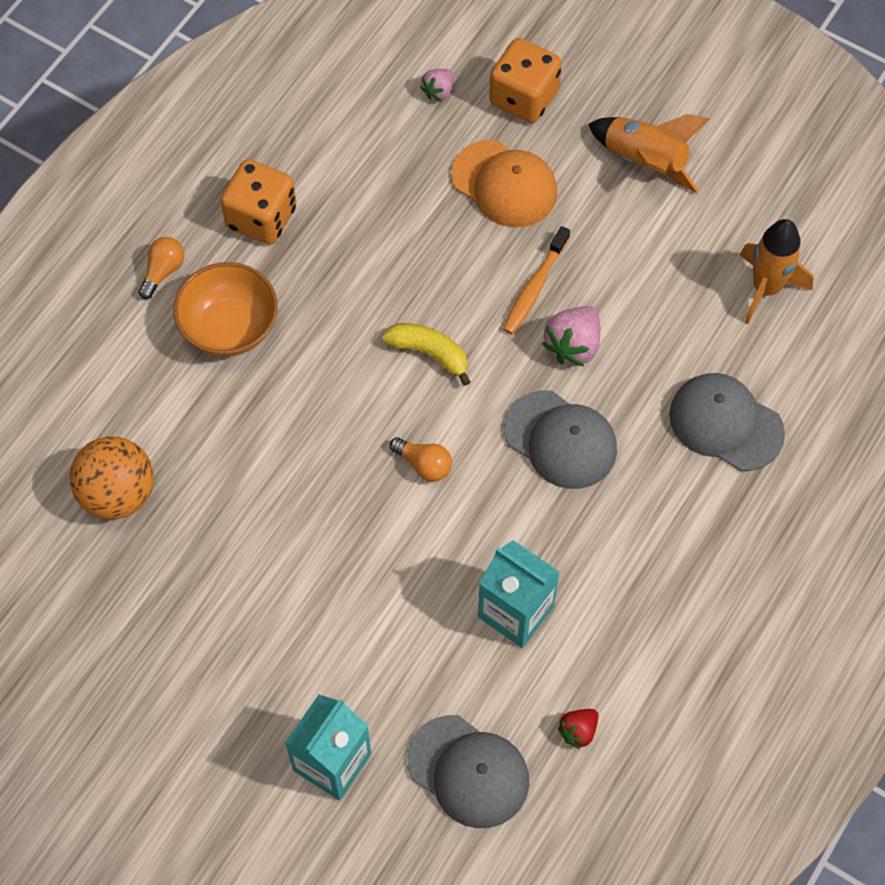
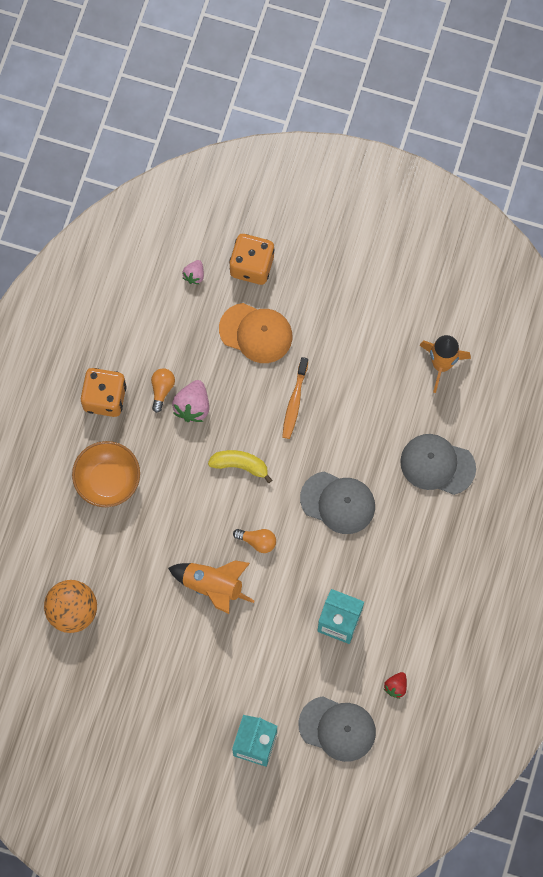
camera: 15 degrees left, 10 degrees up
(163, 271) = (53, 452): orange light bulb -> orange light bulb (162, 389)
(573, 345) = (329, 436): pink strawberry -> pink strawberry (192, 406)
(644, 161) = (342, 293): orange rocket -> orange rocket (213, 586)

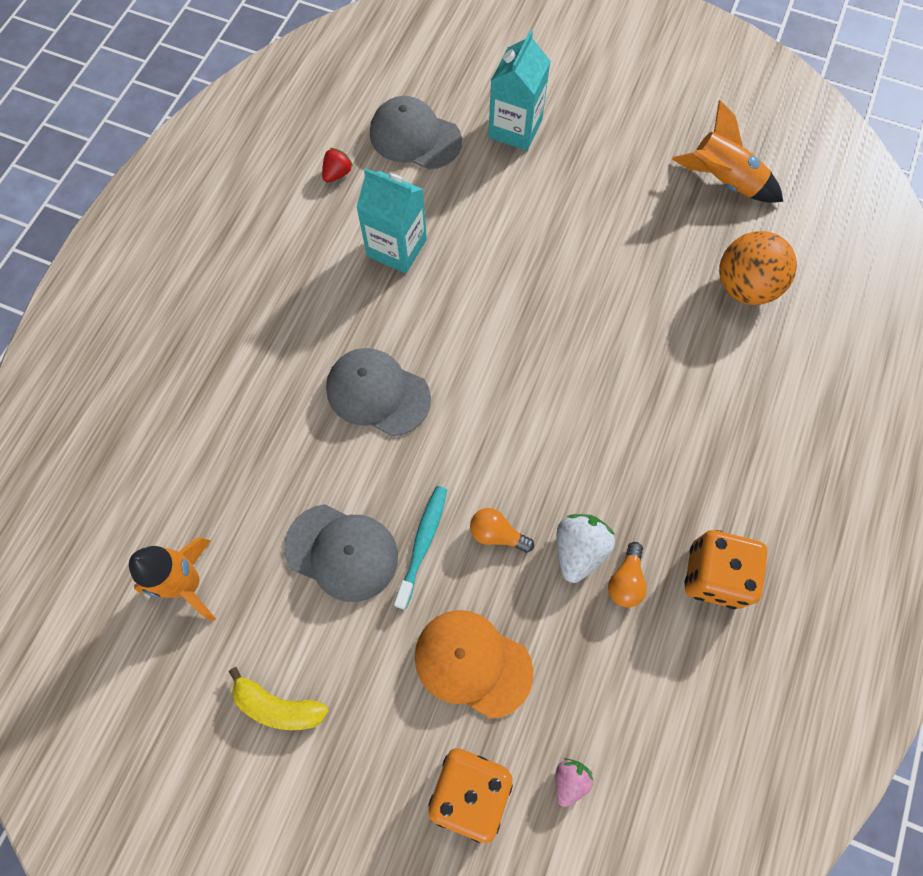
camera: 175 degrees left, 5 degrees down
(108, 480) = (704, 450): orange bowl -> none
(192, 406) = (579, 550): pink strawberry -> white strawberry
(213, 586) = (558, 302): orange rocket -> orange rocket (723, 181)
(240, 465) = (512, 456): yellow banana -> yellow banana (278, 706)
(257, 541) = (494, 352): orange light bulb -> orange light bulb (497, 534)
(294, 402) = (423, 543): orange toothbrush -> turquoise toothbrush
(437, 465) = (228, 433): grey cap -> grey cap (342, 552)

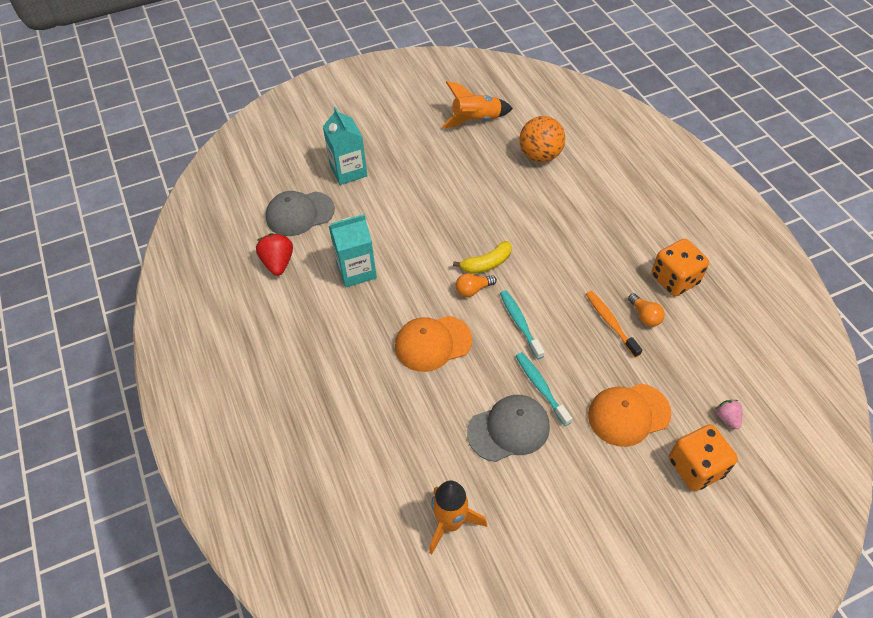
camera: 45 degrees left, 15 degrees down
(278, 706) = (569, 528): yellow banana -> yellow banana (486, 263)
(337, 174) = (278, 263): red strawberry -> red strawberry, size x1.68
(377, 393) = (432, 343): grey cap -> orange cap
(485, 456) = (520, 323): none -> turquoise toothbrush
(497, 534) = (568, 350): orange light bulb -> orange light bulb (473, 290)
(579, 550) = (610, 322): white strawberry -> orange toothbrush

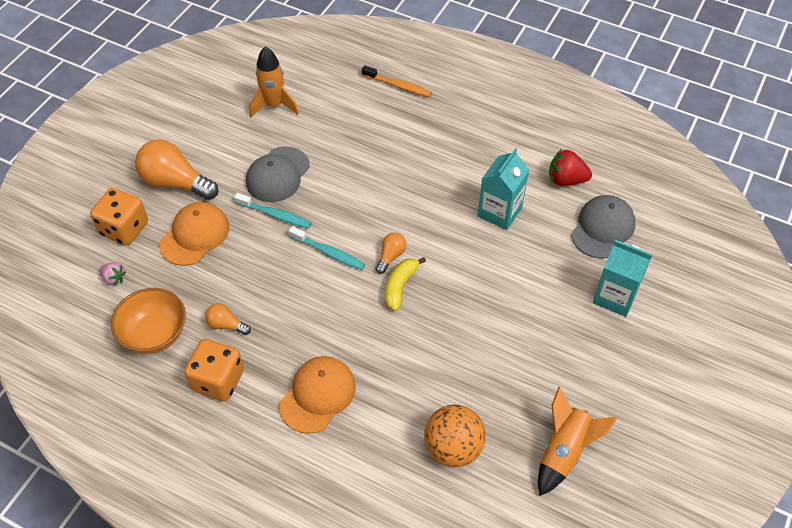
camera: 140 degrees right, 0 degrees up
(278, 263) = (566, 180): red strawberry -> red strawberry turned 150 degrees clockwise
(432, 343) = (383, 196): orange cap -> orange cap (318, 395)
(610, 322) = (253, 300): orange toothbrush -> orange toothbrush (398, 86)
(617, 490) = (175, 182): none -> orange light bulb
(710, 344) = (154, 334): none -> orange bowl

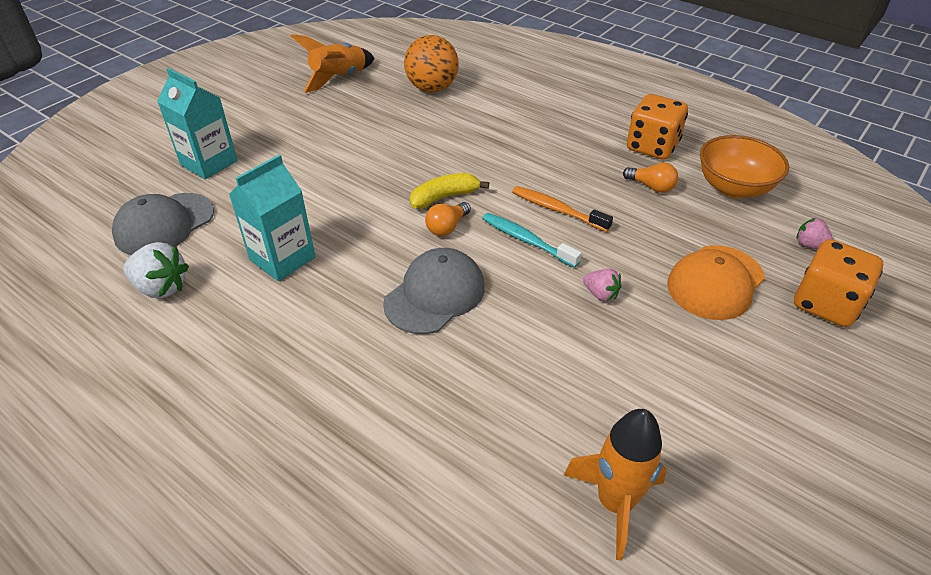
camera: 170 degrees left, 10 degrees down
(175, 182) = (771, 364): orange light bulb -> none
(275, 215) = (600, 294): turquoise toothbrush -> pink strawberry
(278, 175) = (600, 354): grey cap -> grey cap (435, 295)
(318, 395) = (549, 128): orange cap -> none
(398, 86) = (346, 513): orange toothbrush -> orange toothbrush (557, 209)
(400, 286) = (444, 197): yellow banana -> yellow banana turned 150 degrees counterclockwise
(566, 180) = (161, 287): red strawberry -> white strawberry

